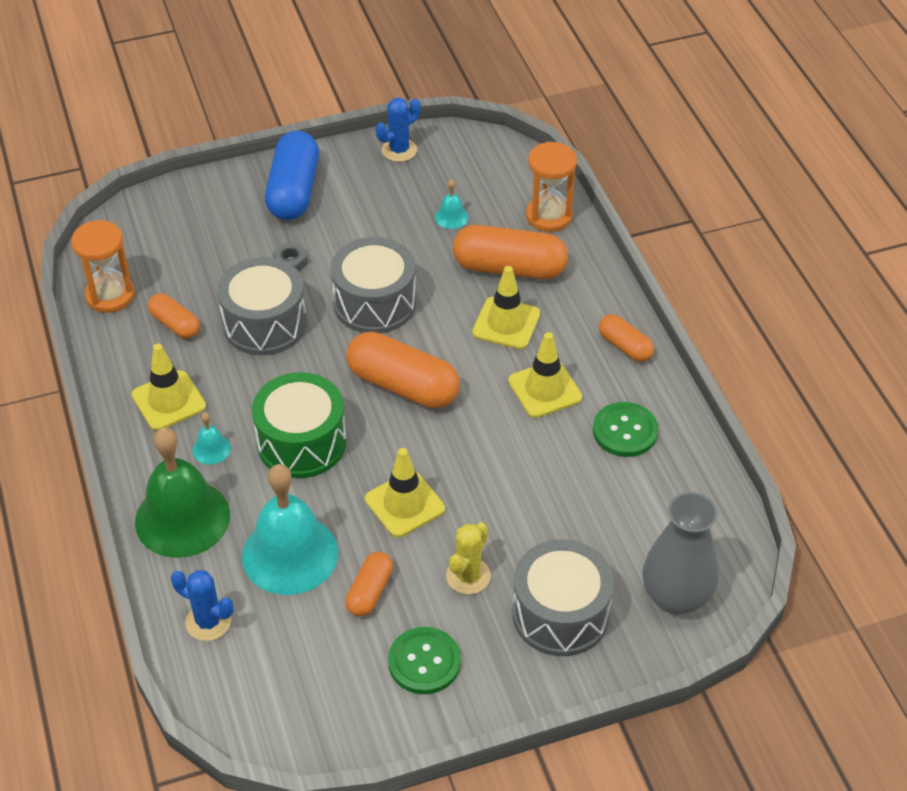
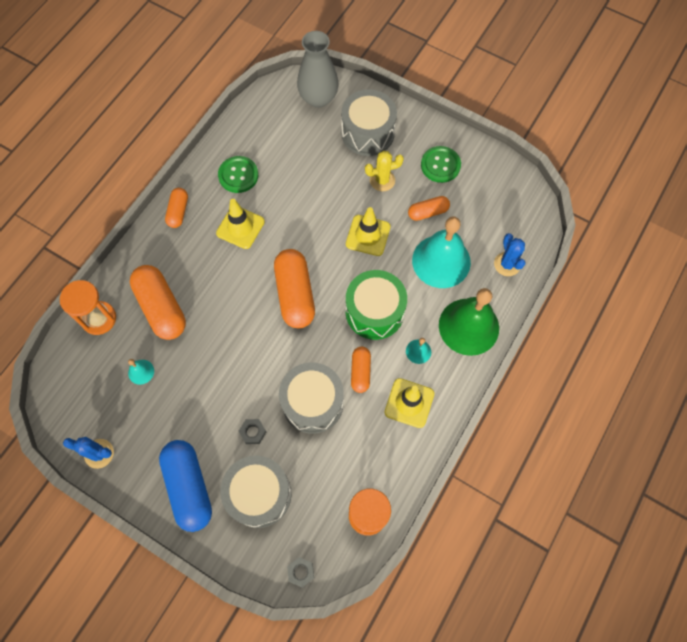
camera: 130 degrees left, 20 degrees up
(126, 221) = (301, 572): none -> grey nut
(175, 324) = (355, 453): orange capsule -> orange capsule (360, 372)
(294, 191) = (189, 487): blue capsule -> blue capsule turned 75 degrees counterclockwise
(375, 303) = (247, 357): grey drum -> grey drum (259, 494)
(506, 323) = (207, 278): yellow traffic cone -> none

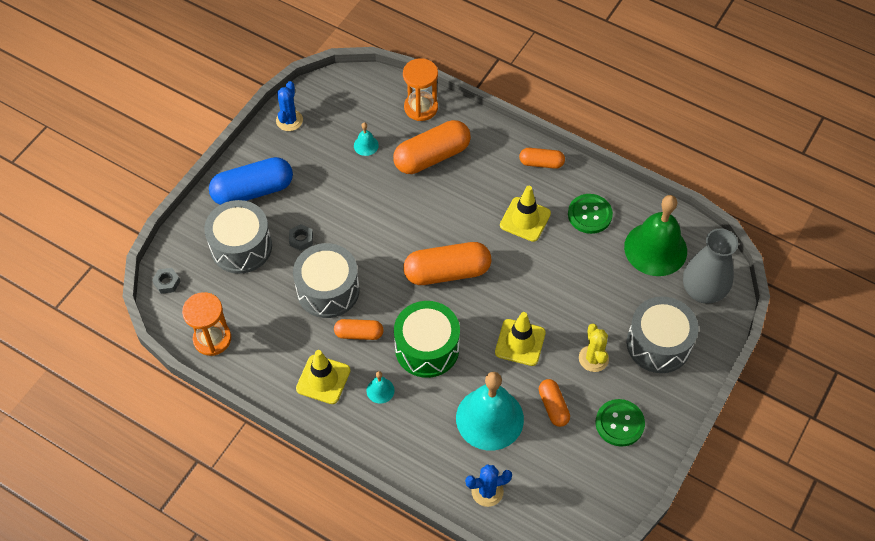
camera: 90 degrees right, 10 degrees down
(468, 326) = (408, 444): green bell -> green bell (655, 249)

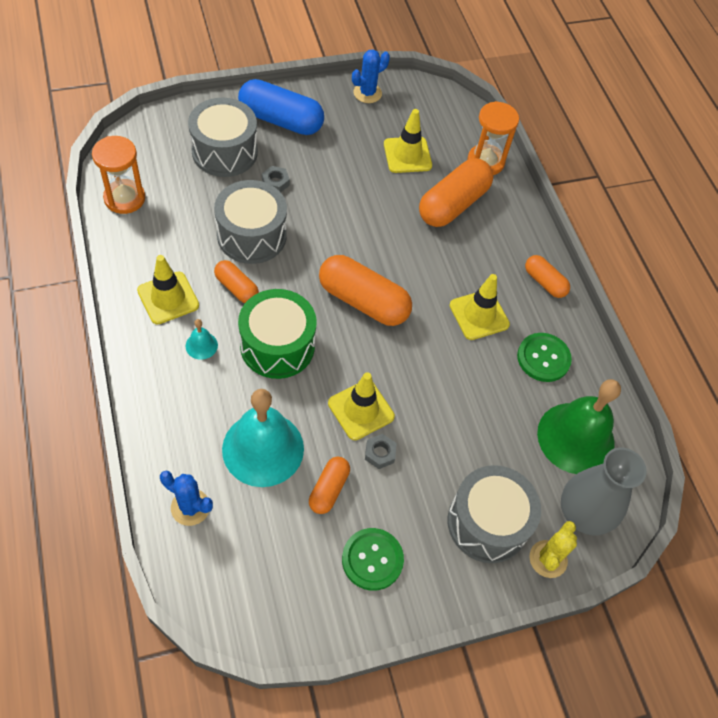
camera: 35 degrees right, 0 degrees up
(167, 282) = (142, 133): grey nut -> grey nut (380, 453)
(366, 145) = (407, 155): turquoise bell -> yellow traffic cone
(432, 156) = (453, 204): orange capsule -> orange capsule turned 60 degrees counterclockwise
(593, 358) = (411, 481): yellow cactus -> yellow cactus (548, 559)

